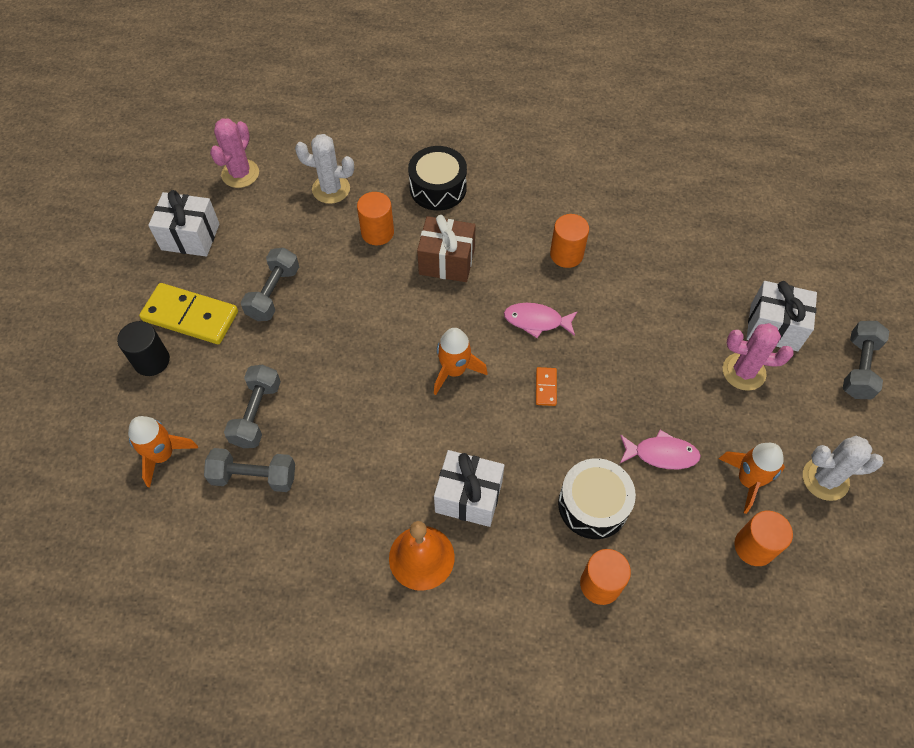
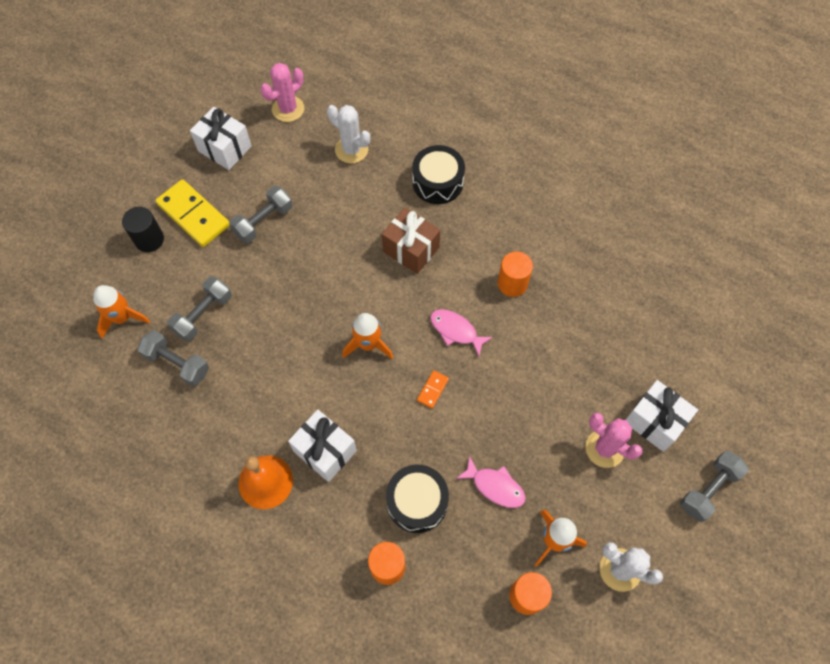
camera: 25 degrees right, 5 degrees up
(377, 232) = (369, 202): orange cylinder -> none

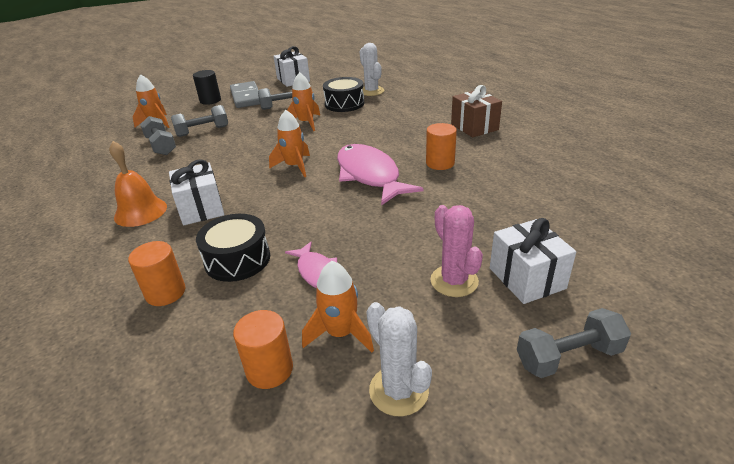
camera: 30 degrees right, 30 degrees down
(194, 215) = (246, 97): yellow domino -> grey domino
(288, 109) = (346, 73): pink cactus -> none
(319, 252) = (306, 123): none -> orange rocket
(411, 249) = (372, 133): brown gift -> brown gift (474, 127)
(432, 390) = (320, 200): orange domino -> none
(437, 182) = (420, 111): black drum -> black drum (344, 104)
(456, 331) = (370, 175): pink fish -> pink fish, size x1.89

